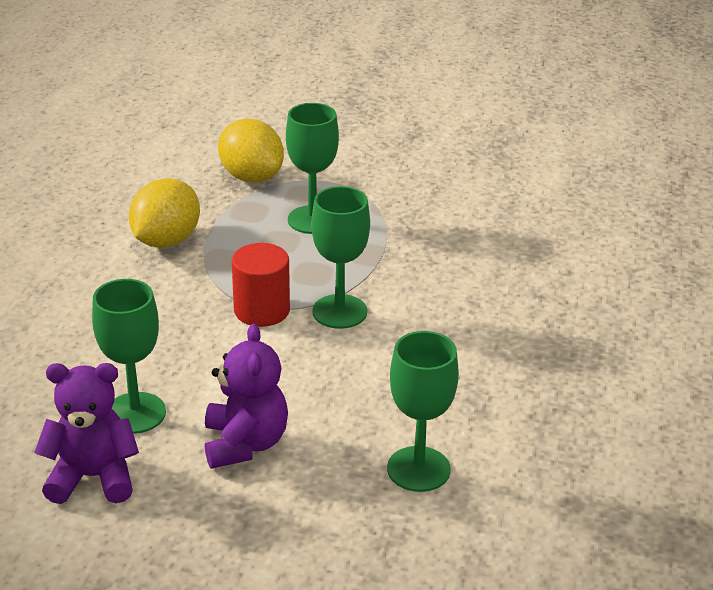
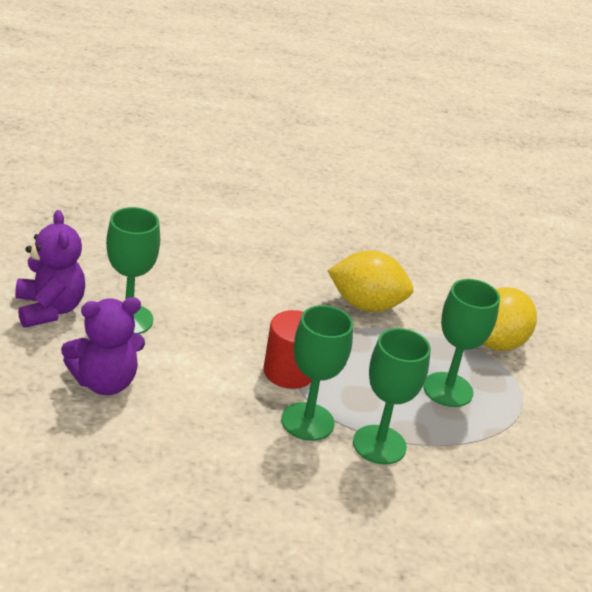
camera: 70 degrees right, 0 degrees up
(418, 469) = (93, 493): green goblet -> green goblet (379, 445)

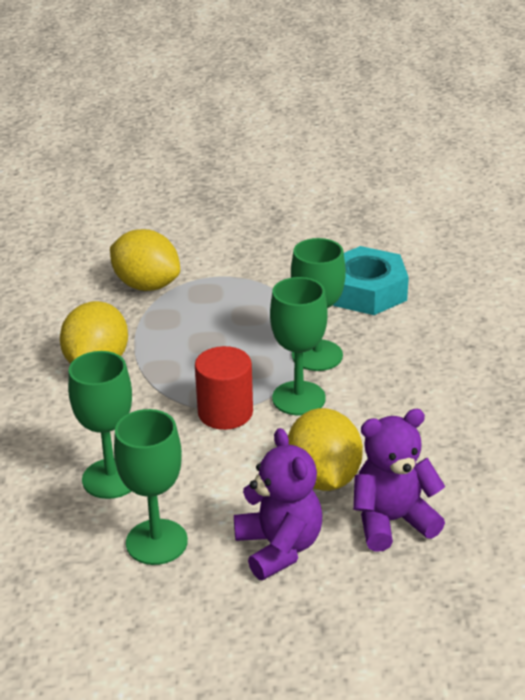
camera: 85 degrees left, 0 degrees up
(49, 309) = (148, 617): purple teddy bear -> purple teddy bear (392, 521)
(187, 421) = (323, 477): none -> yellow lemon
(448, 390) = (226, 315): green goblet -> green goblet (111, 478)
(507, 503) = (366, 291): none -> turquoise nut

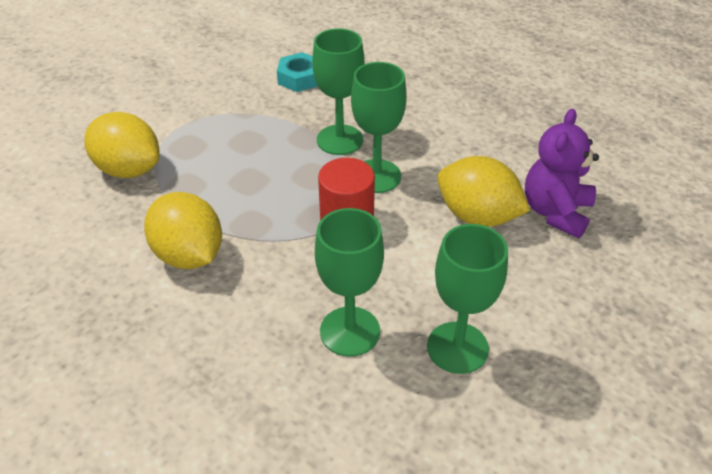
camera: 50 degrees left, 10 degrees up
(146, 285) = (129, 169): yellow lemon -> yellow lemon turned 45 degrees clockwise
(279, 547) = (530, 282): purple teddy bear -> none
(366, 291) = (300, 78): turquoise nut -> turquoise nut, size x0.62

